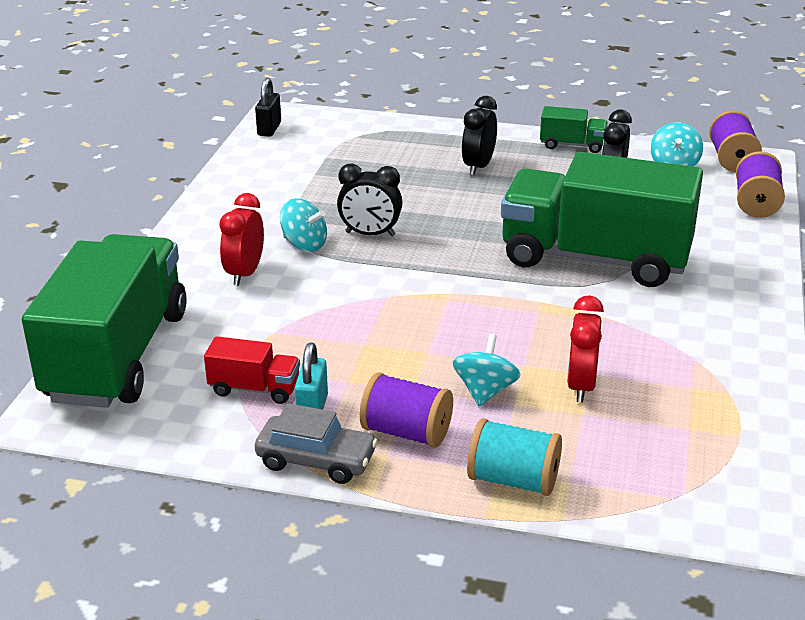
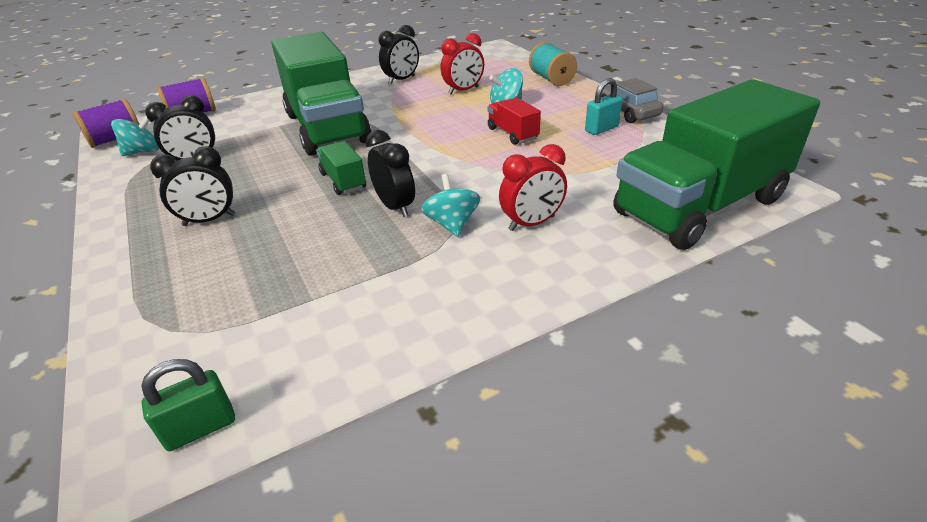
camera: 130 degrees left, 5 degrees up
(254, 389) = (622, 149): red truck -> red truck (512, 134)
(269, 129) = (200, 428): black padlock -> green padlock
(406, 432) = (569, 105): purple spool -> none
(572, 145) = (122, 200): green truck -> green truck (343, 181)
(697, 361) = (402, 80): none -> black clock

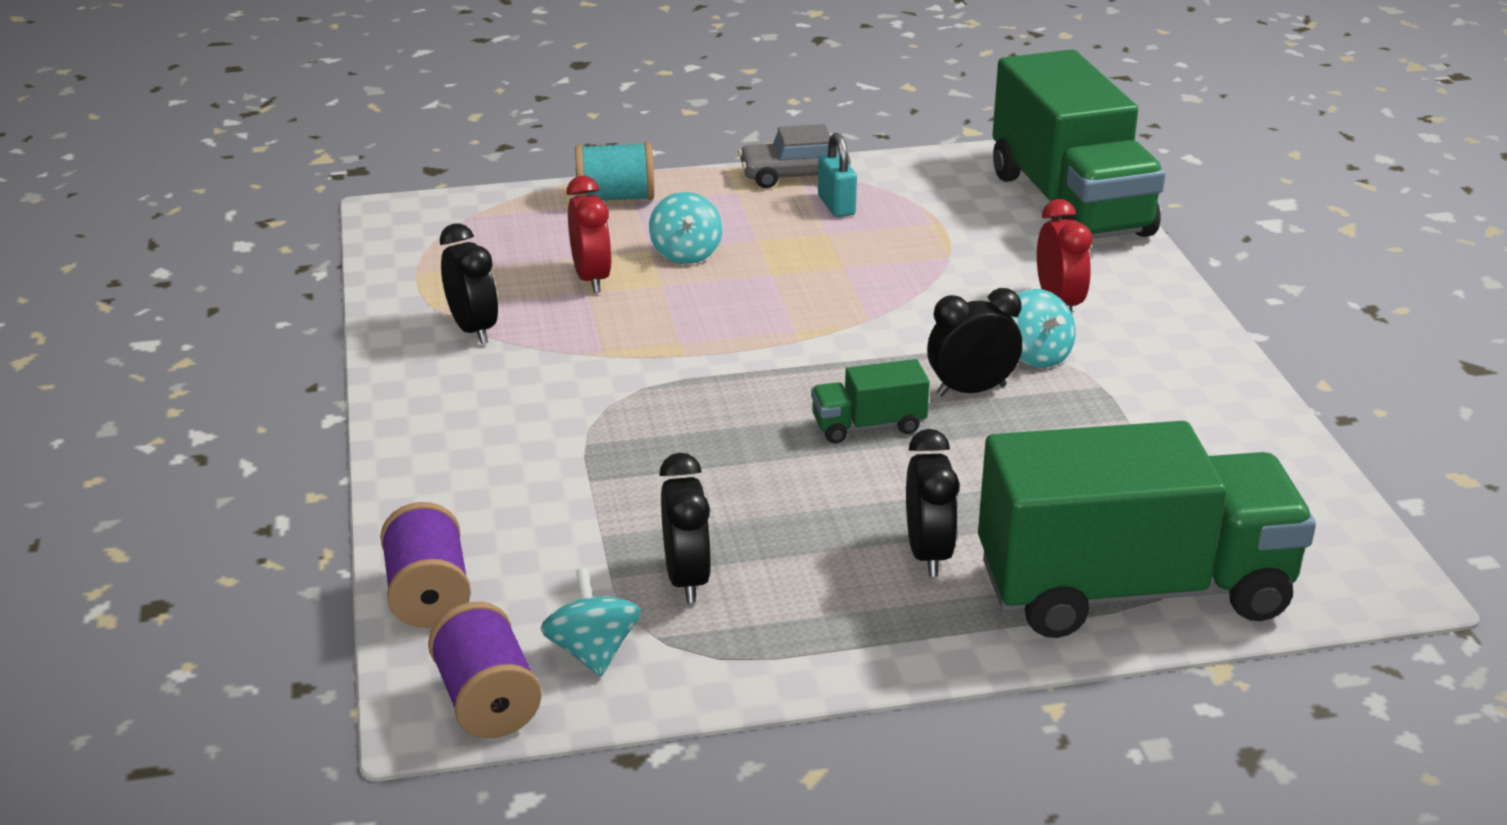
camera: 75 degrees left, 5 degrees down
(200, 428) = (1353, 543): green padlock -> none
(326, 128) = (646, 428): green truck -> green truck (1133, 590)
(452, 224) = (1036, 355): turquoise spinning top -> turquoise spinning top turned 120 degrees counterclockwise
(512, 134) = (803, 269): red truck -> none

